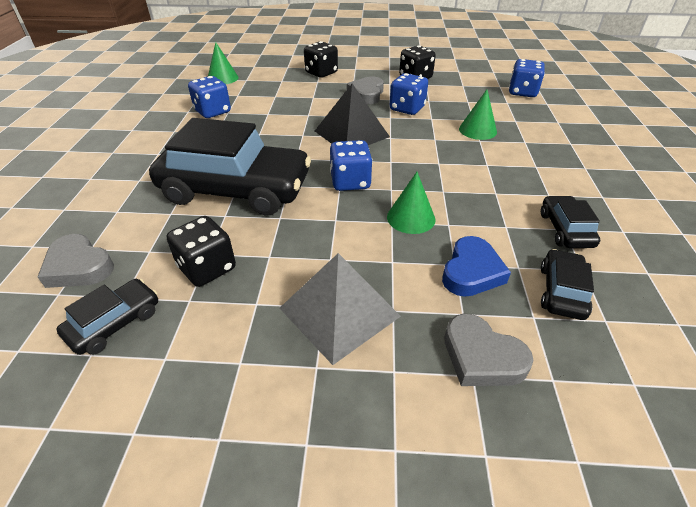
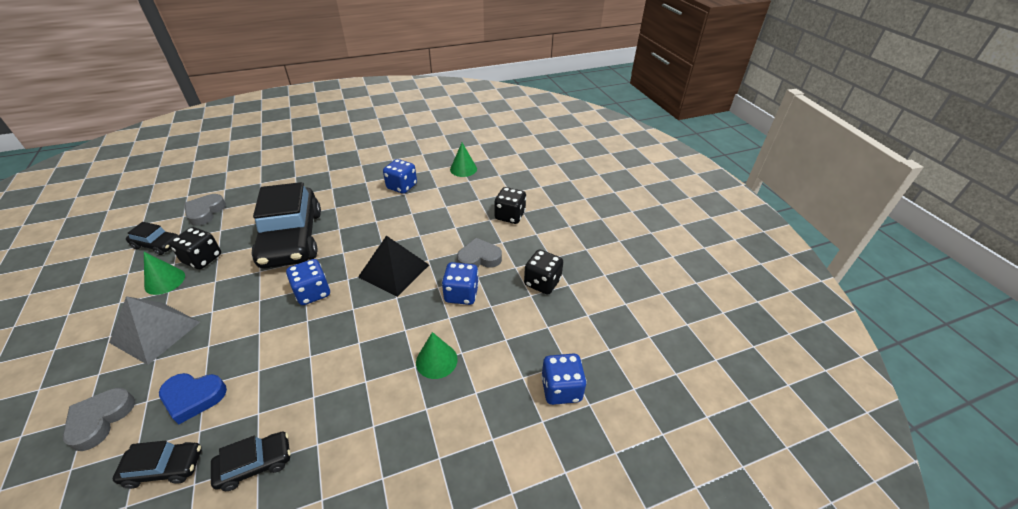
camera: 65 degrees right, 0 degrees up
(411, 218) = (265, 343): green cone -> green cone (165, 281)

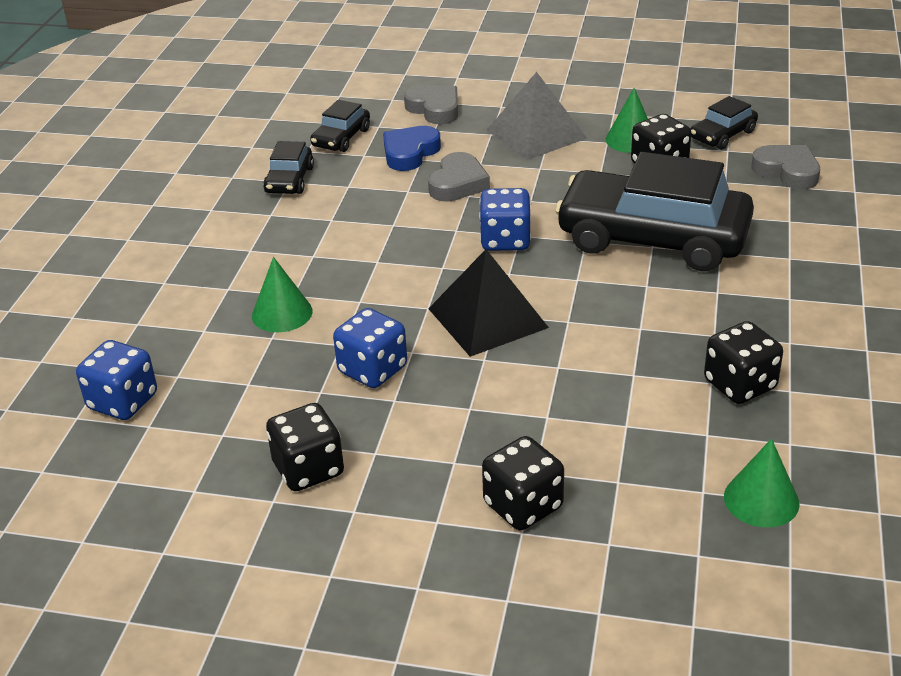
camera: 125 degrees right, 5 degrees down
(402, 186) = (740, 385): blue dice -> black dice
(479, 258) = (435, 417): grey heart -> grey heart (458, 183)

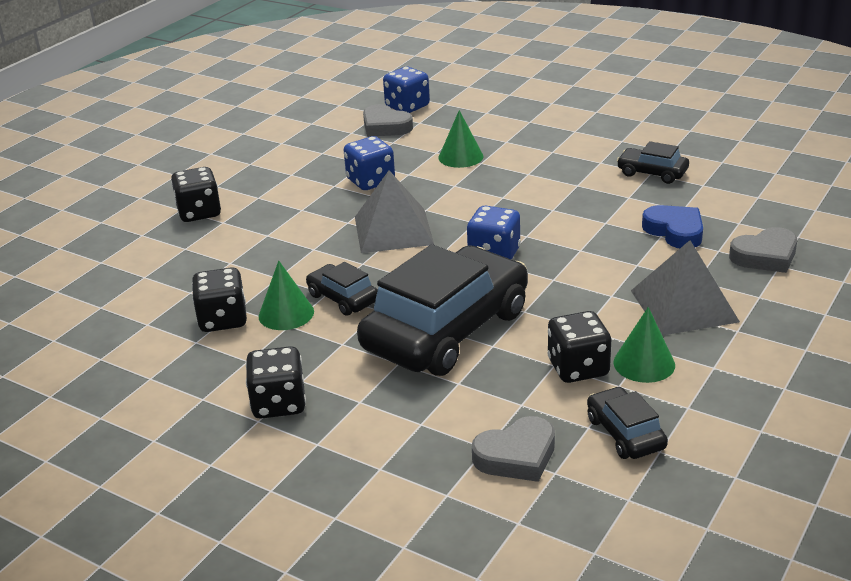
camera: 110 degrees right, 5 degrees down
(308, 469) = (296, 153): black dice -> black dice (279, 404)
(341, 138) = (720, 202): black car -> black car (343, 298)
(458, 183) = (604, 247): grey heart -> grey heart (385, 126)
(487, 318) = (393, 230): black pyramid -> grey pyramid
(761, 500) = (113, 296): green cone -> green cone (286, 314)

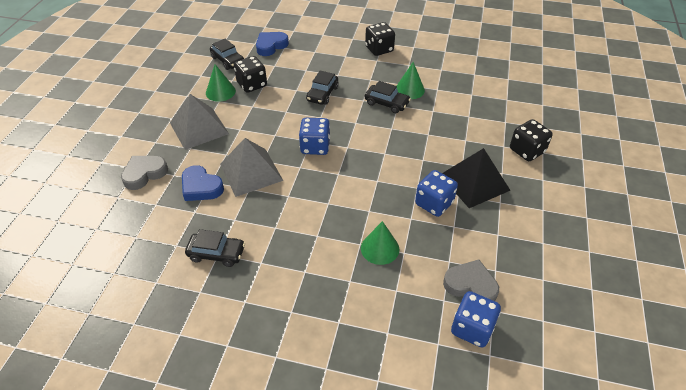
camera: 160 degrees right, 15 degrees up
(223, 320) = (439, 81): black dice -> none
(302, 193) = (474, 182): none -> black pyramid
(393, 230) = (388, 157): grey pyramid -> grey pyramid (251, 172)
(446, 330) = (322, 94): black car -> black car, size x0.44
(516, 456) = (271, 46): grey heart -> blue heart

